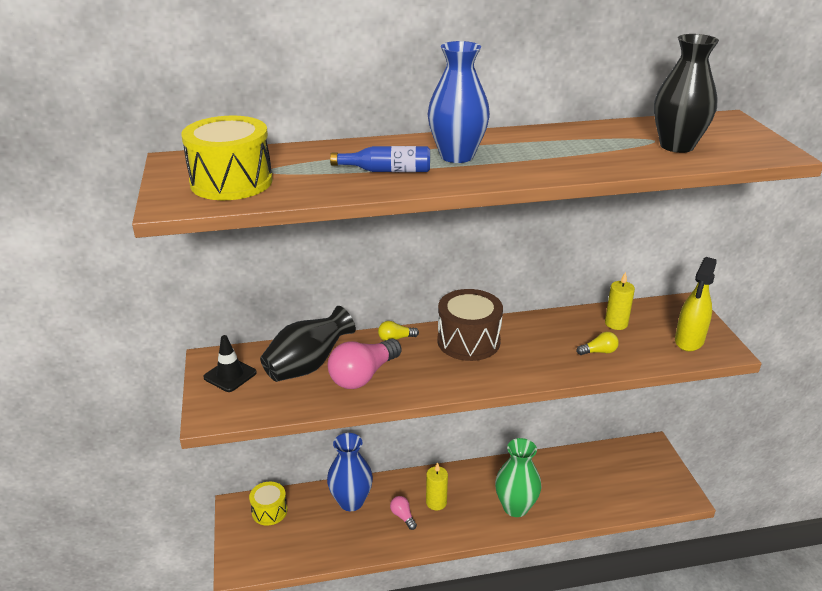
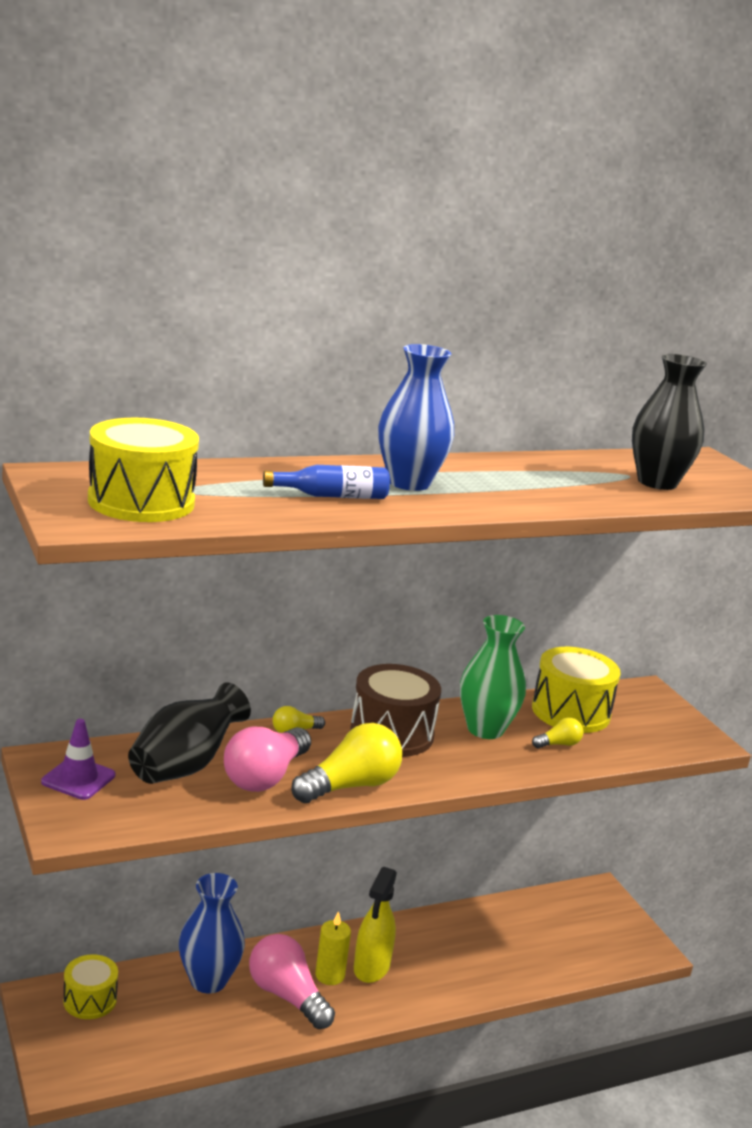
camera: 15 degrees left, 10 degrees down
(230, 375) = (78, 779): black traffic cone -> purple traffic cone
(403, 516) = (287, 996): pink light bulb -> pink light bulb, size x2.04
(424, 385) = (350, 786): none -> yellow light bulb
(515, 507) = (439, 975): green vase -> green vase (485, 729)
(616, 323) = (570, 712): yellow candle -> yellow drum
(689, 341) = (662, 731): yellow spray bottle -> yellow spray bottle (371, 967)

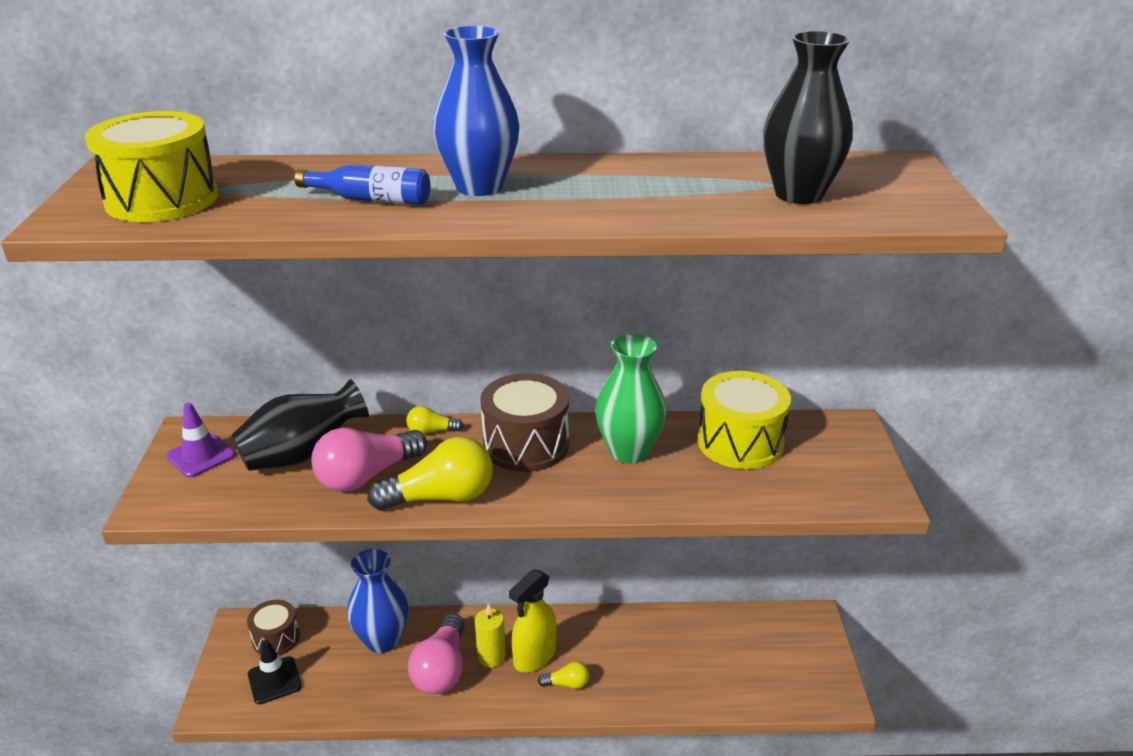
camera: 25 degrees right, 10 degrees up
(90, 1000) = (276, 638): yellow drum -> brown drum
(115, 1040) = (274, 680): none -> black traffic cone
(287, 996) = (441, 669): pink light bulb -> pink light bulb turned 150 degrees counterclockwise
(558, 744) = (698, 478): yellow light bulb -> yellow light bulb (567, 684)

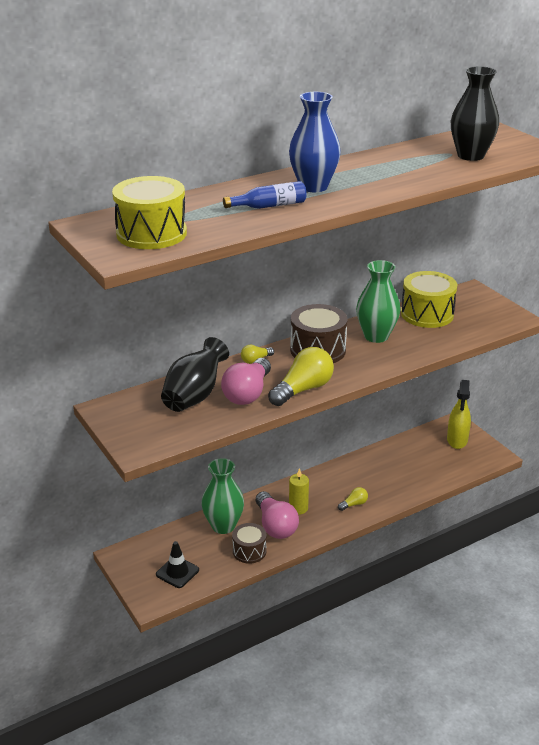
camera: 30 degrees left, 0 degrees up
(201, 456) = (131, 416): purple traffic cone -> none
(276, 638) = (153, 551): brown drum -> brown drum (249, 551)
(382, 640) = (223, 526): blue vase -> green vase
(534, 656) = (323, 498): yellow spray bottle -> yellow spray bottle (457, 440)

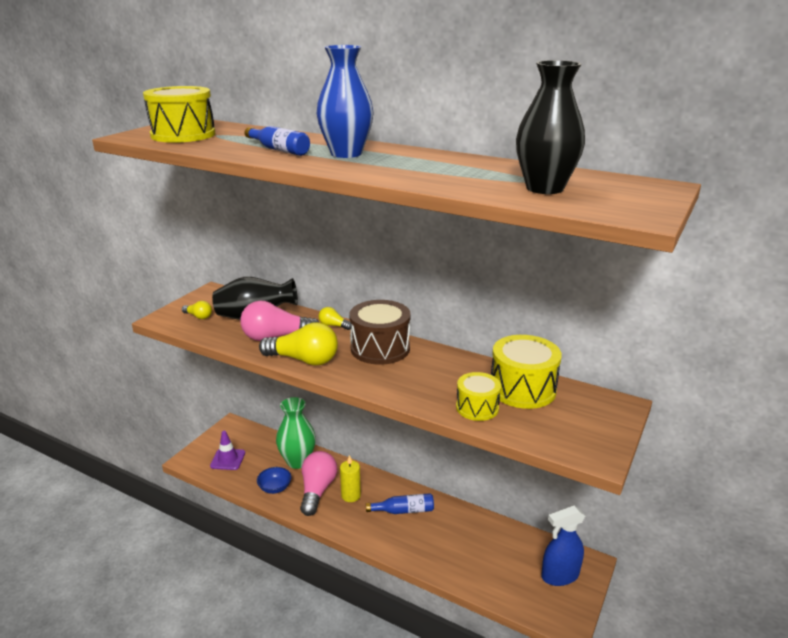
camera: 60 degrees right, 5 degrees down
(177, 572) = (228, 459): black traffic cone -> purple traffic cone
(249, 551) = (275, 488): brown drum -> blue bowl
(275, 526) = (317, 490): pink light bulb -> pink light bulb turned 150 degrees clockwise
(340, 486) = (403, 510): none -> blue bottle
(354, 504) = (384, 530): yellow light bulb -> yellow light bulb (198, 316)
(376, 336) = (440, 371): green vase -> none
(436, 338) = (477, 407): none -> yellow drum
(457, 440) = (559, 575): yellow spray bottle -> blue spray bottle

